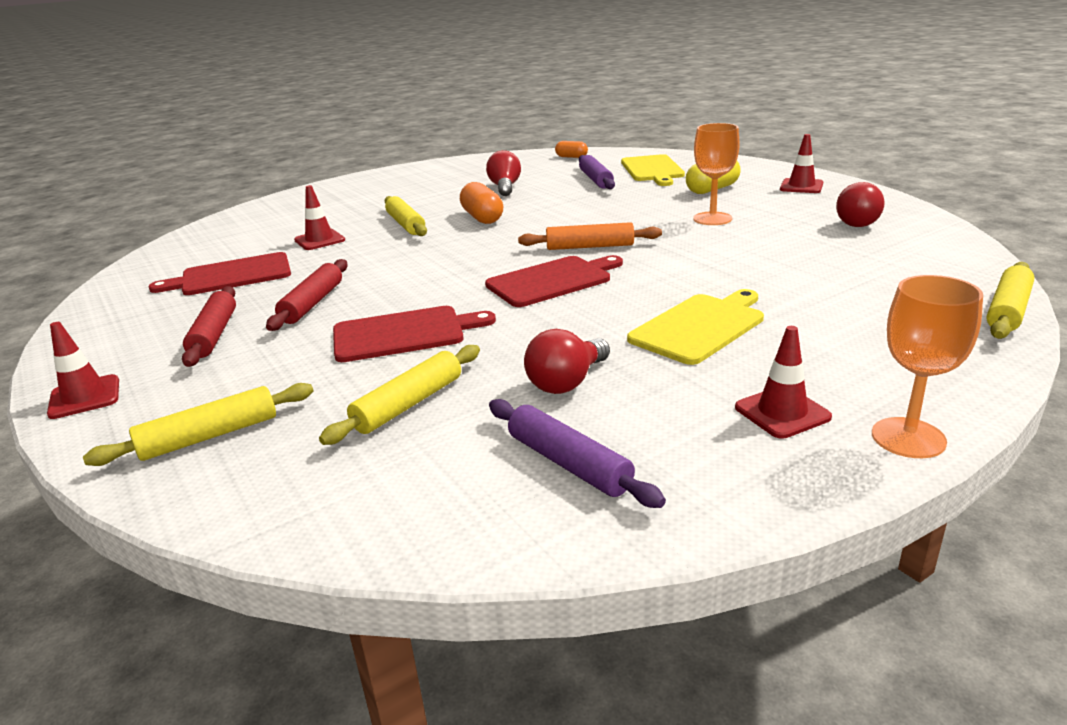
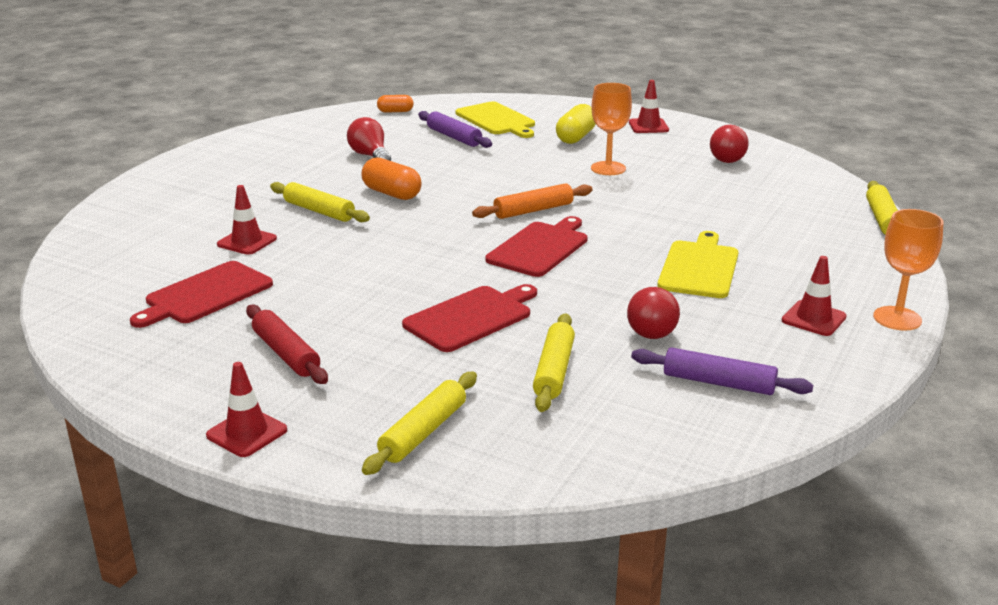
camera: 30 degrees left, 0 degrees up
(312, 303) = (342, 307): red rolling pin -> none

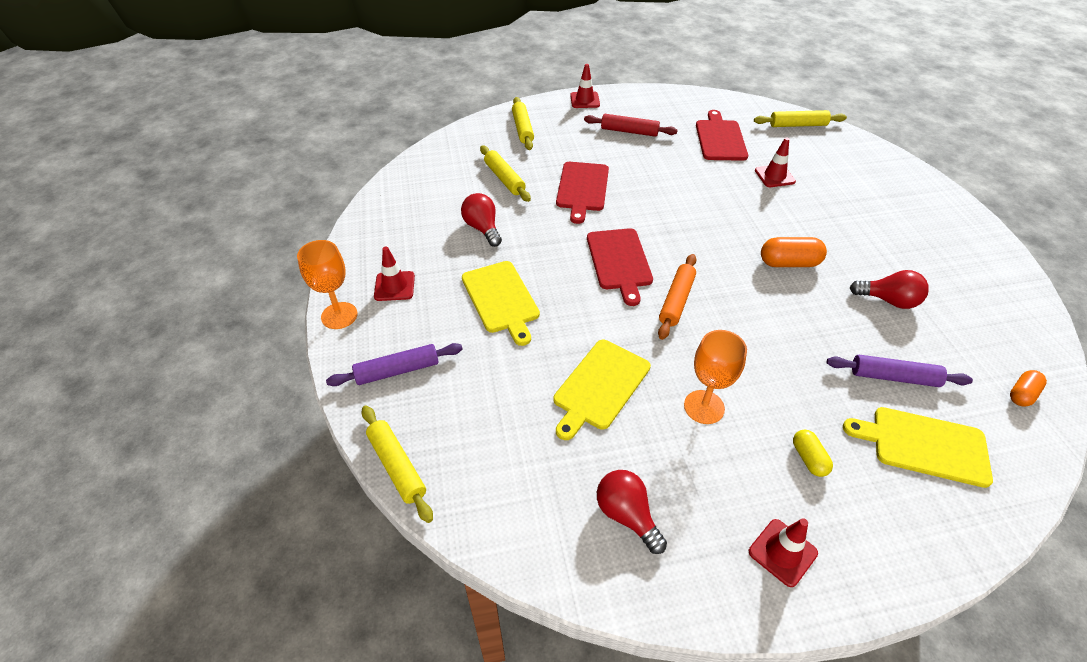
camera: 140 degrees right, 20 degrees up
(319, 211) = (792, 220): yellow rolling pin -> yellow rolling pin (798, 125)
(575, 137) = (808, 458): yellow capsule -> yellow capsule, size x0.62
(673, 198) = (600, 386): none -> yellow cutting board
(718, 383) = (419, 210): purple rolling pin -> purple rolling pin (397, 370)

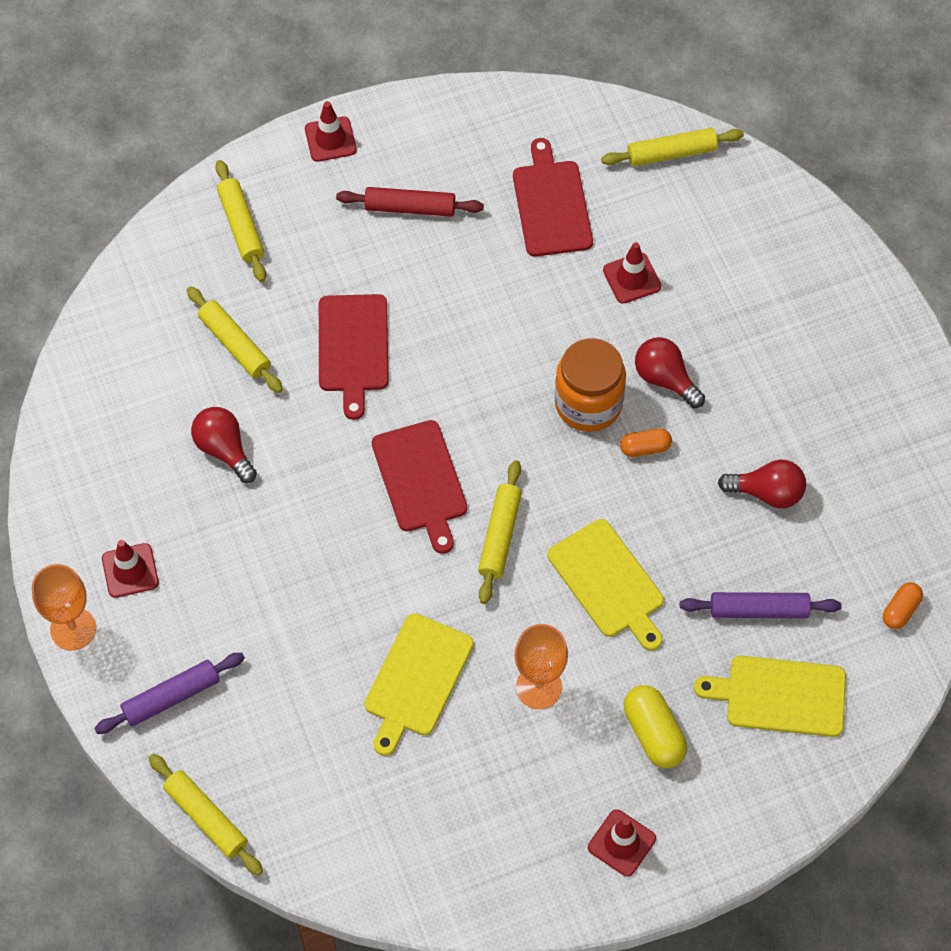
camera: 10 degrees left, 15 degrees up
(501, 299) = (275, 569): yellow cutting board -> yellow cutting board (608, 582)
(627, 515) = (462, 831): red light bulb -> red light bulb (665, 379)
(676, 301) = (500, 536): orange rolling pin -> yellow rolling pin
(745, 234) = (588, 404): none -> orange jar
(789, 263) = (645, 448): orange capsule -> orange capsule, size x0.62
(808, 458) = (654, 733): yellow capsule -> yellow capsule, size x1.61

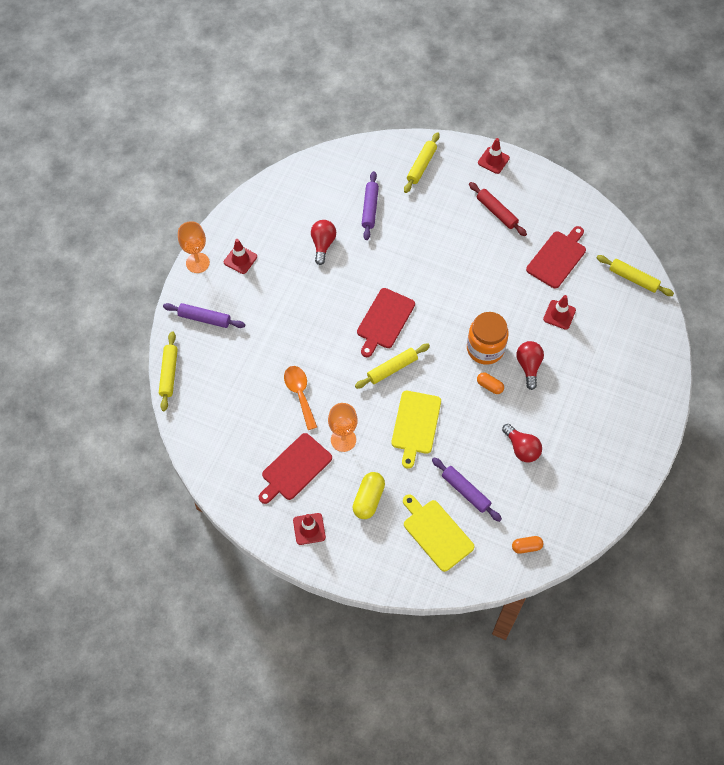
camera: 45 degrees right, 0 degrees up
(235, 344) = (370, 209): yellow rolling pin -> purple rolling pin
(353, 348) = (414, 248): red cutting board -> red cutting board (295, 468)
(416, 679) = (300, 394): yellow cutting board -> orange spoon

